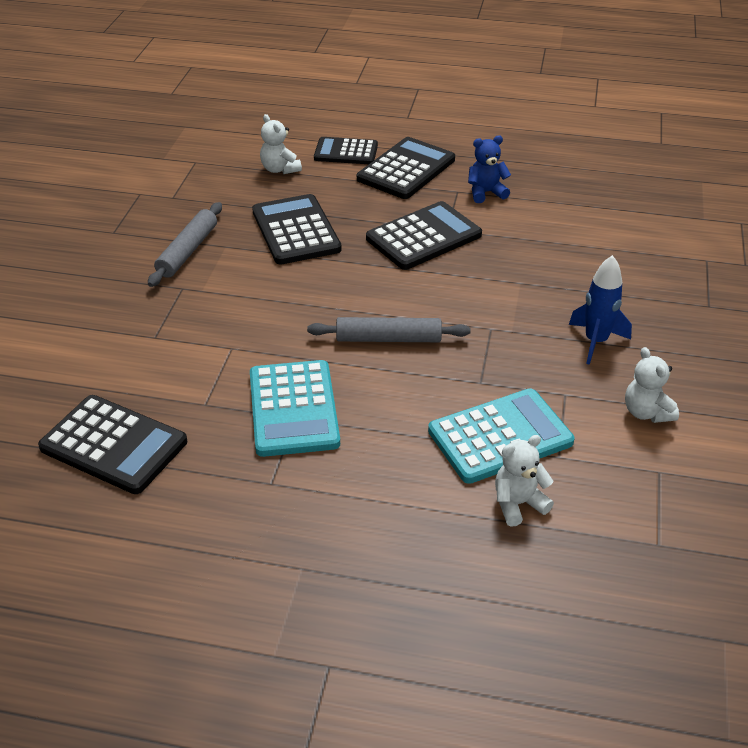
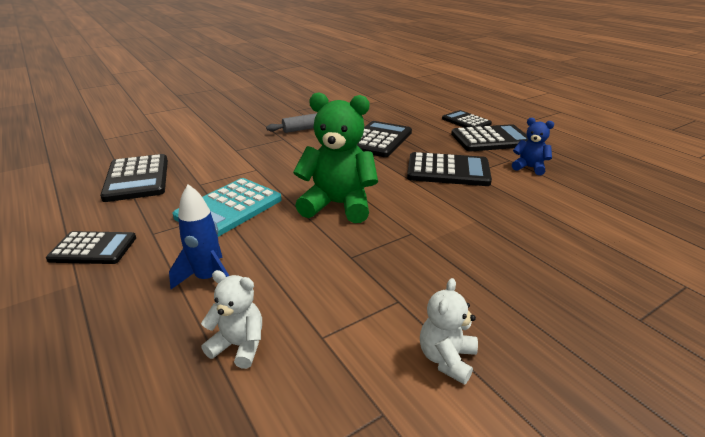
camera: 45 degrees right, 10 degrees down
(245, 536) = (93, 249): none -> black calculator
(280, 169) = (416, 116): white teddy bear -> none
(388, 338) = (338, 205): grey rolling pin -> green teddy bear
(500, 437) = (306, 295): turquoise calculator -> none
(595, 341) = (480, 283): blue rocket -> blue rocket (208, 279)

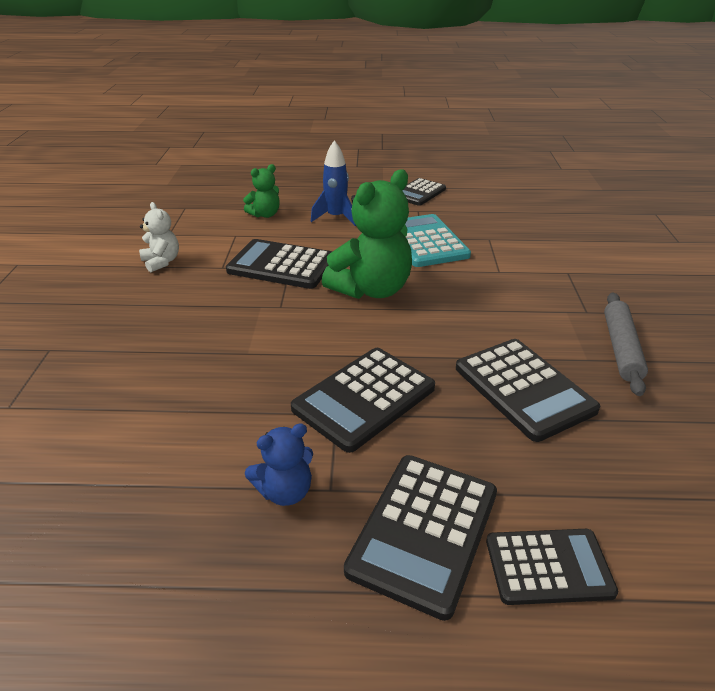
camera: 125 degrees right, 5 degrees up
(137, 178) = (528, 216): black calculator -> black calculator (281, 265)
(239, 345) = (265, 214): white teddy bear -> green teddy bear

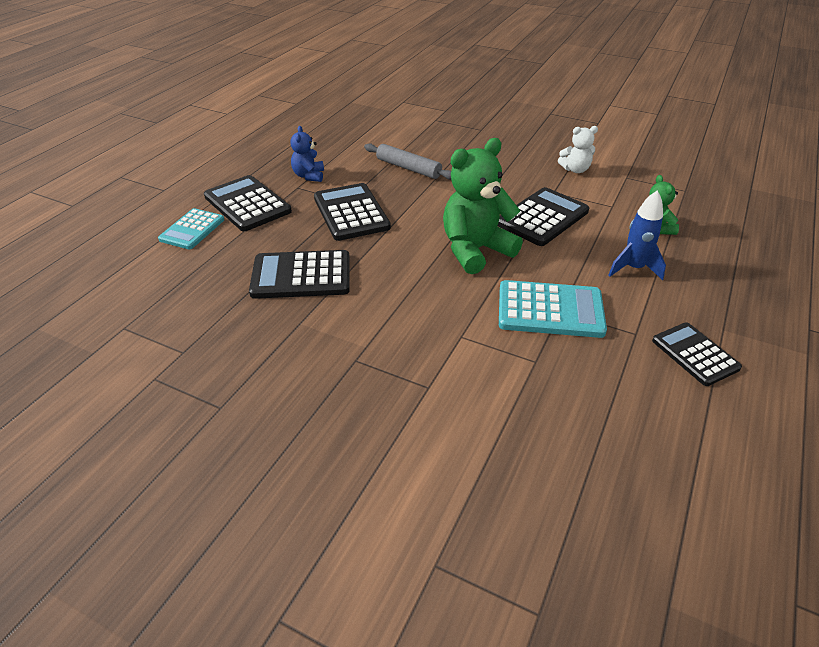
camera: 115 degrees right, 5 degrees up
(371, 289) = (475, 250): green teddy bear -> green teddy bear turned 75 degrees clockwise
(548, 567) = (192, 229): black calculator -> turquoise calculator
(621, 348) = (293, 350): grey rolling pin -> grey rolling pin (408, 168)

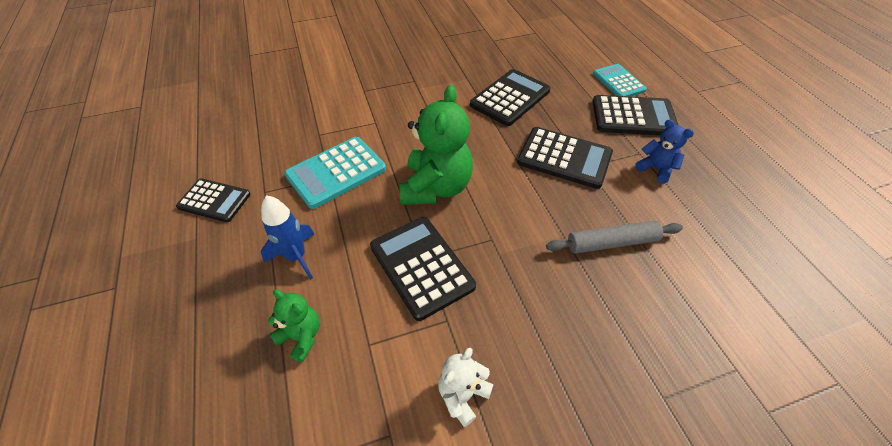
camera: 135 degrees right, 10 degrees up
(542, 217) = (421, 266): black calculator -> black calculator turned 150 degrees clockwise

